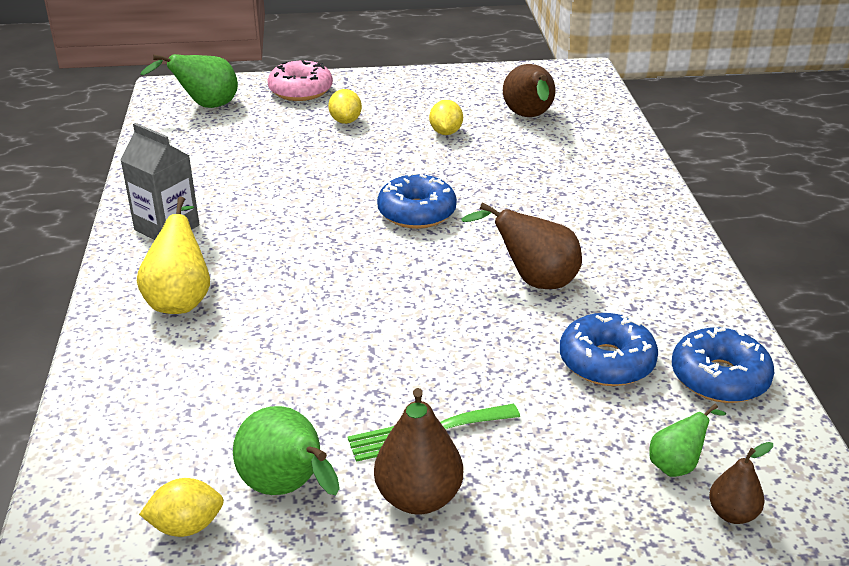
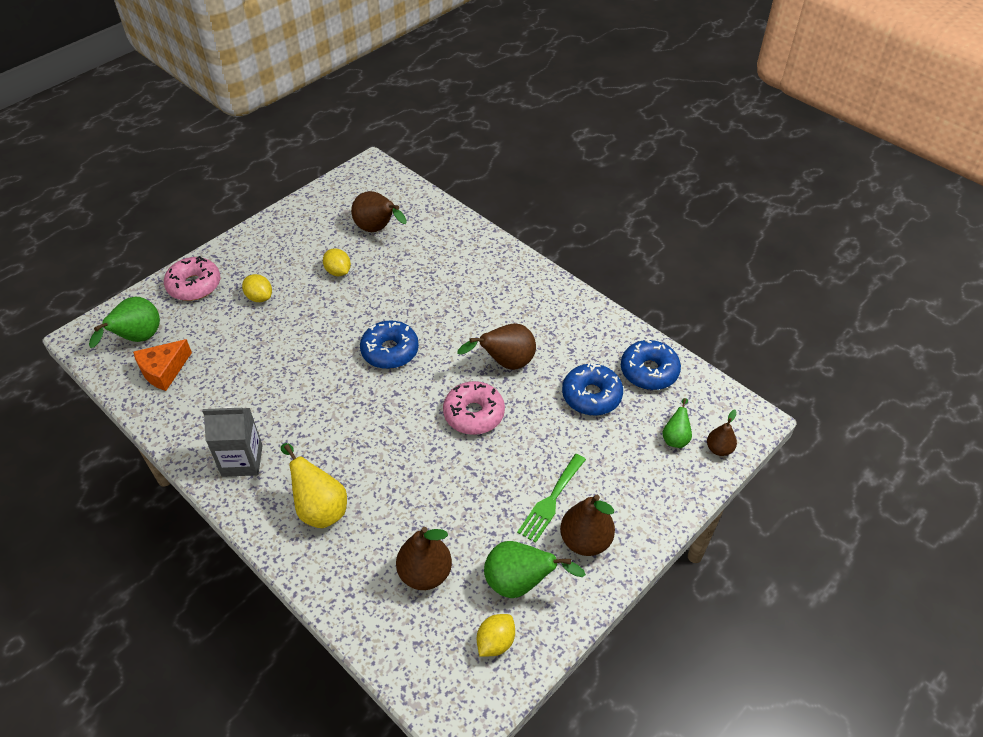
camera: 40 degrees left, 15 degrees up
(195, 135) = (163, 370): none -> orange cheese
(202, 413) = (425, 573): none -> brown pear
(438, 306) = (474, 414): none -> pink donut

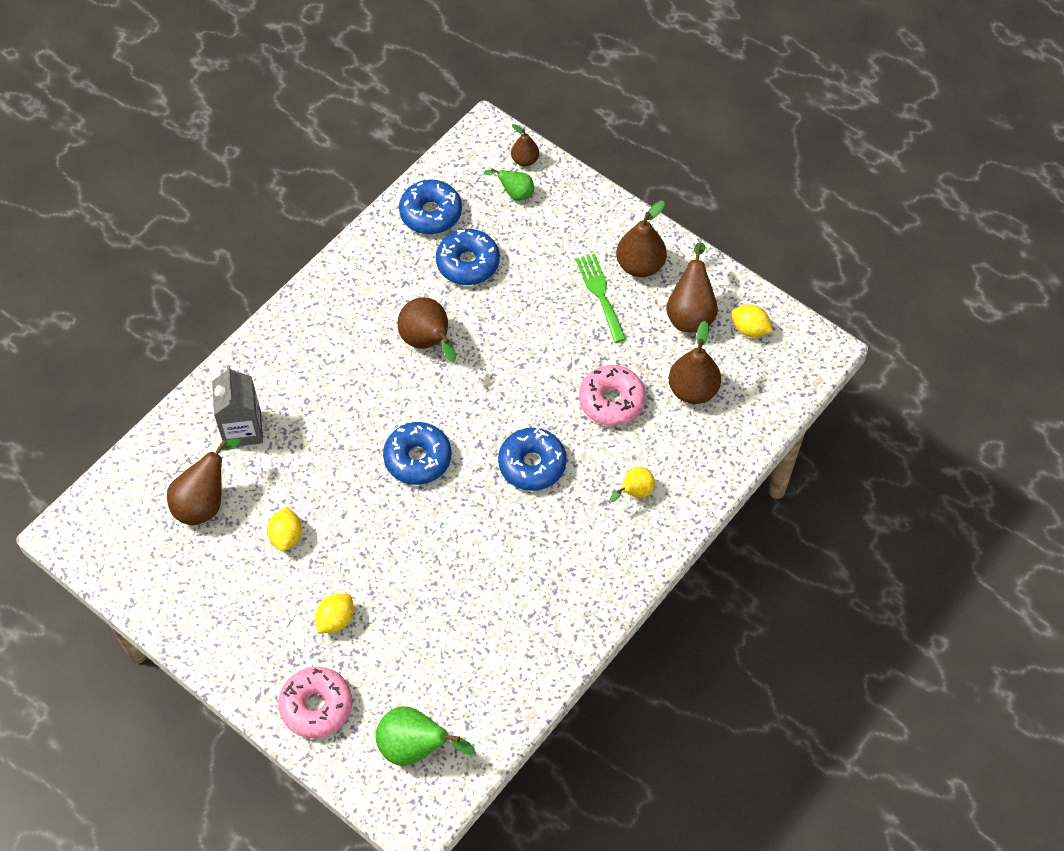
camera: 95 degrees left, 10 degrees up
(163, 370) = (465, 700): orange cheese -> none
(242, 460) = (585, 579): grey carton -> grey carton (242, 429)
(319, 508) = (634, 492): yellow pear -> yellow pear, size x0.59
(338, 272) = (286, 536): yellow lemon -> yellow lemon turned 45 degrees counterclockwise
(367, 430) = (532, 464): none -> blue donut
(474, 414) = (501, 367): pink donut -> pink donut (611, 401)
(520, 583) = (690, 314): green pear -> brown pear
(551, 501) = (600, 294): green fork -> green fork turned 135 degrees counterclockwise

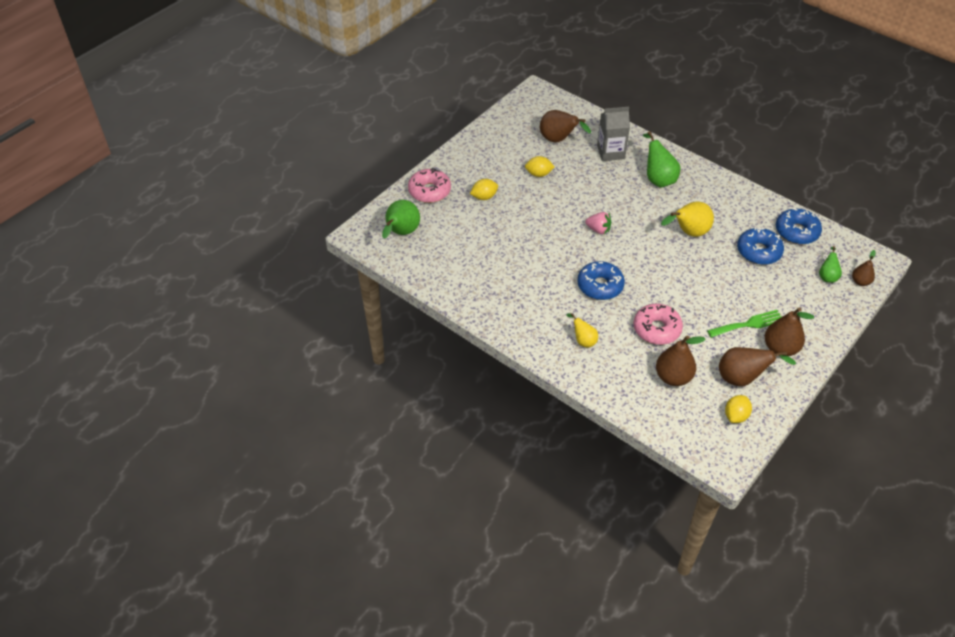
camera: 90 degrees right, 10 degrees down
(310, 369) = (658, 179): none -> green pear
(336, 620) = (484, 197): yellow lemon -> yellow lemon turned 60 degrees counterclockwise
(418, 458) = (598, 230): blue donut -> pink strawberry
(428, 342) = (688, 233): brown pear -> yellow pear

